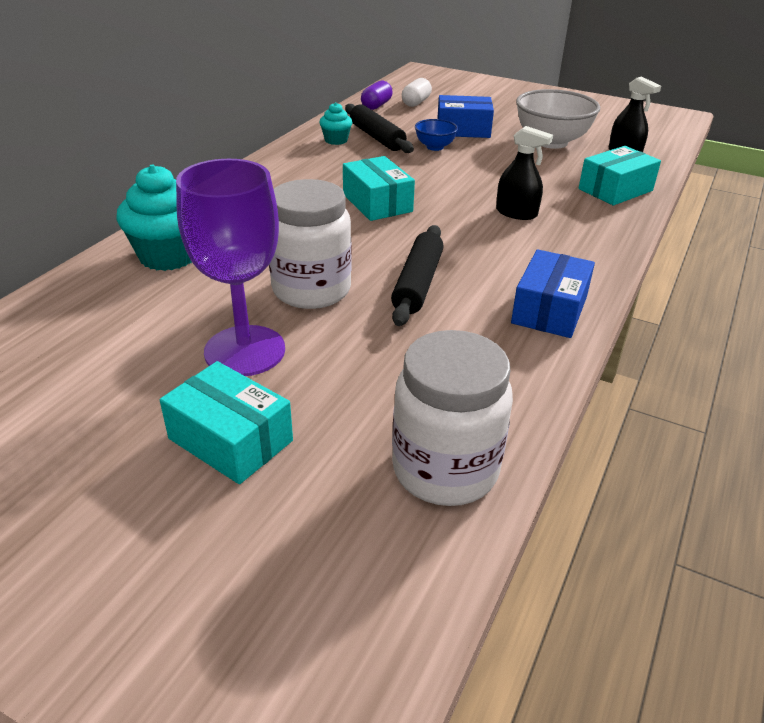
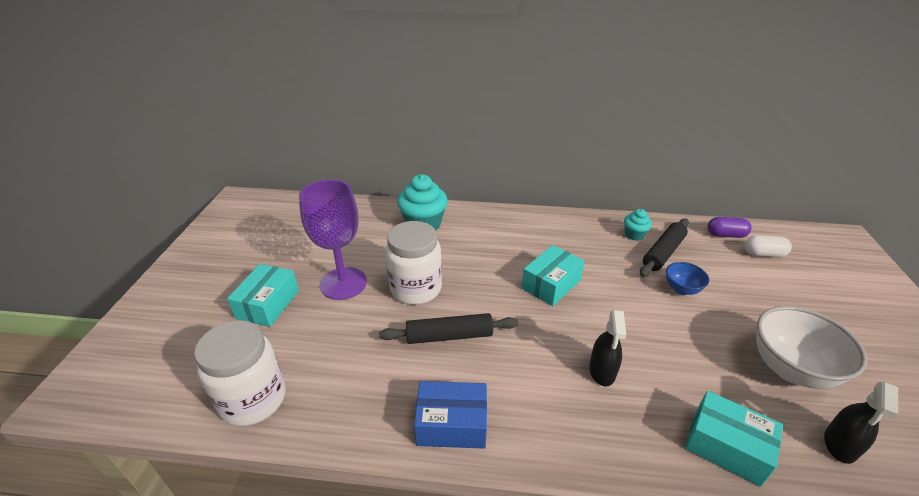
camera: 70 degrees right, 0 degrees up
(463, 130) = (740, 297): blue box -> none

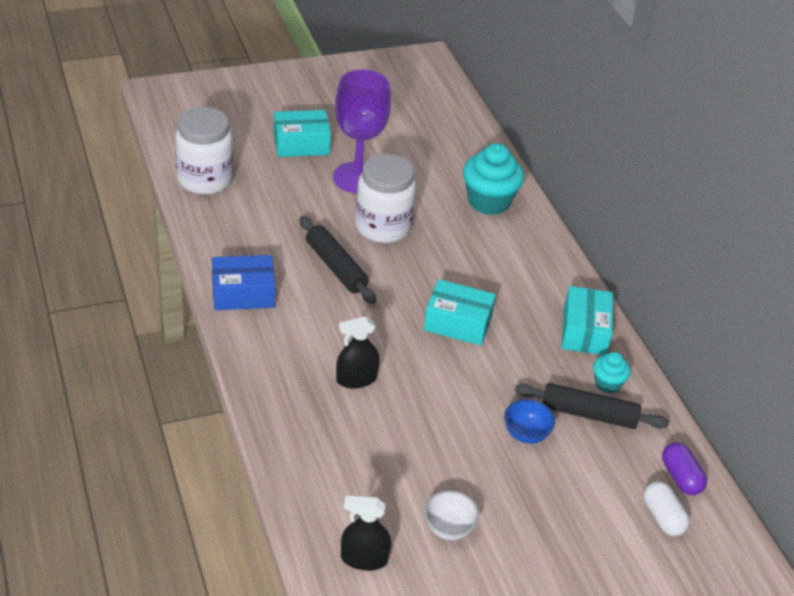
camera: 60 degrees right, 5 degrees up
(451, 424) = (243, 294): blue box -> blue box turned 75 degrees counterclockwise
(726, 446) = (315, 472): turquoise box -> turquoise box (584, 331)
(790, 369) = (448, 528): white bowl -> white bowl, size x0.52

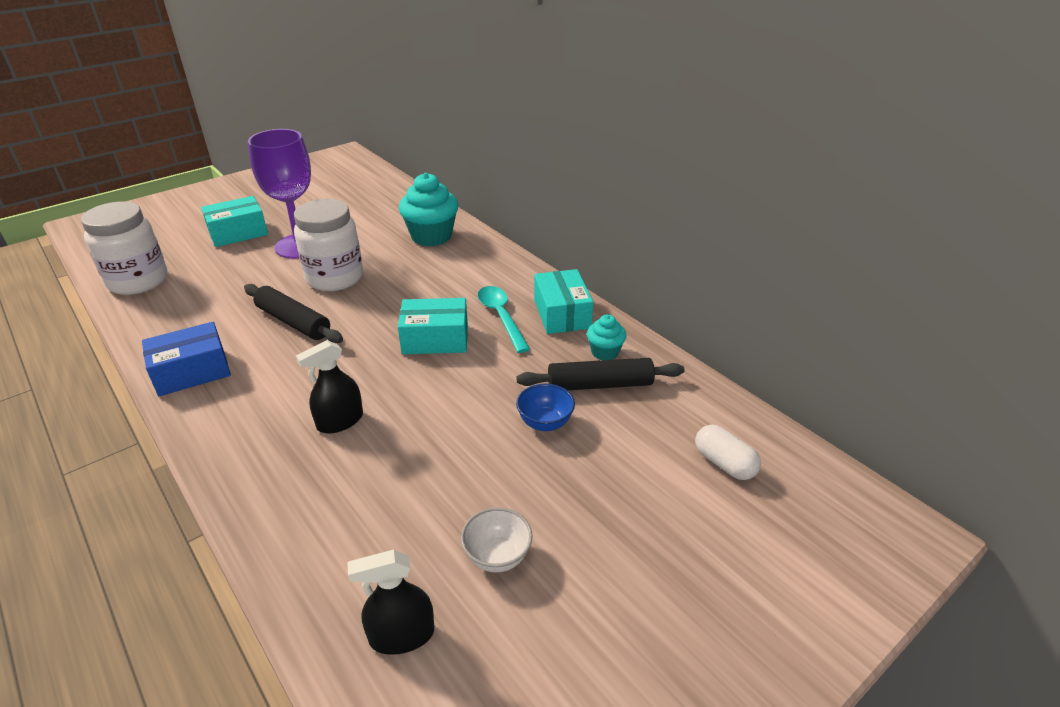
camera: 15 degrees left, 5 degrees down
(525, 317) = (501, 317): none -> turquoise spoon
(680, 477) = (719, 417): purple capsule -> none

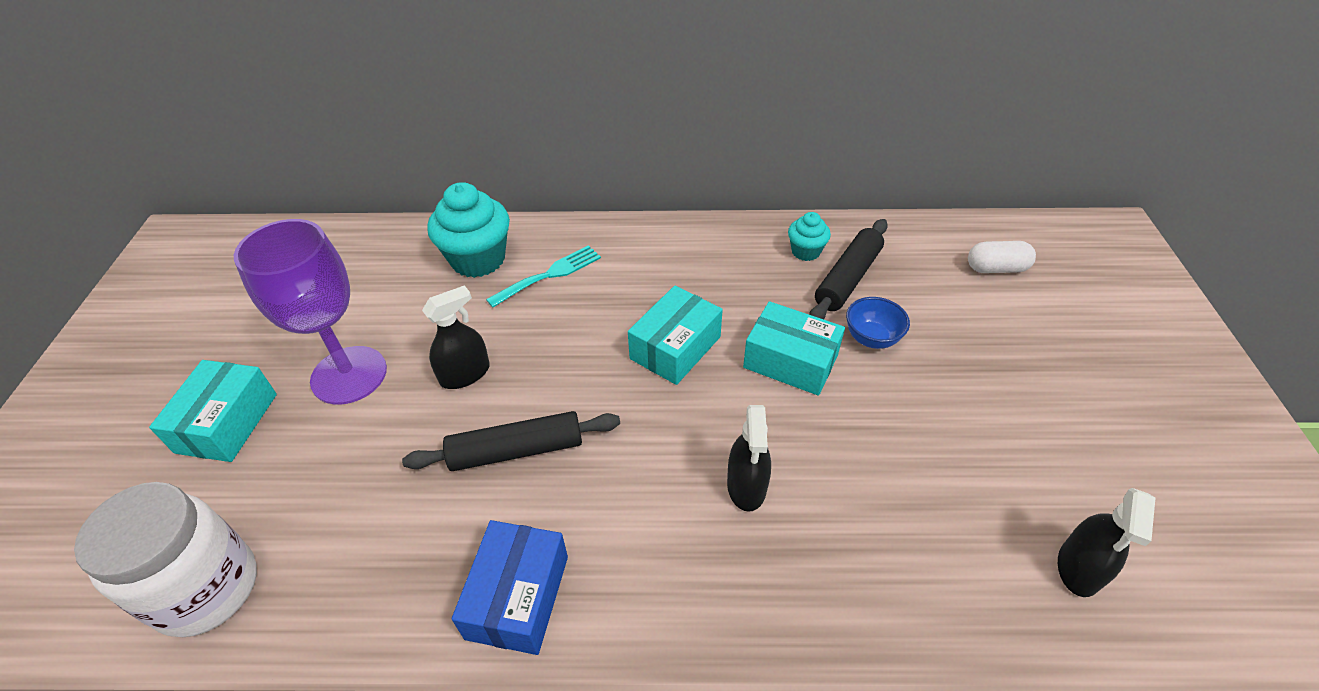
camera: 50 degrees left, 10 degrees up
(335, 278) = (465, 374): white jar -> black spray bottle
(447, 264) = (549, 275): none -> turquoise fork
(497, 556) = (1020, 455): white bowl -> none
(501, 317) = (686, 285): turquoise spoon -> none
(562, 314) = (723, 245): turquoise box -> turquoise box (790, 361)

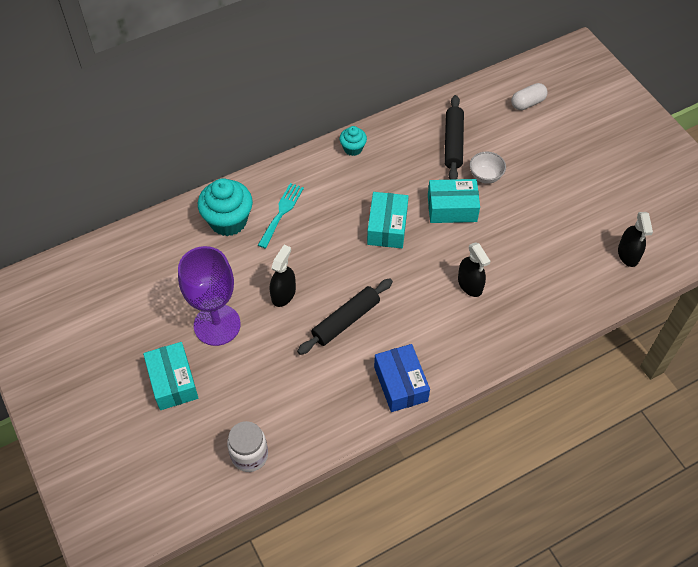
camera: 30 degrees left, 10 degrees up
(207, 589) = (249, 455): white jar -> white jar, size x0.67
(805, 251) = (420, 134): turquoise cupcake -> turquoise cupcake (353, 148)
(871, 338) = (485, 176): blue bowl -> white bowl

